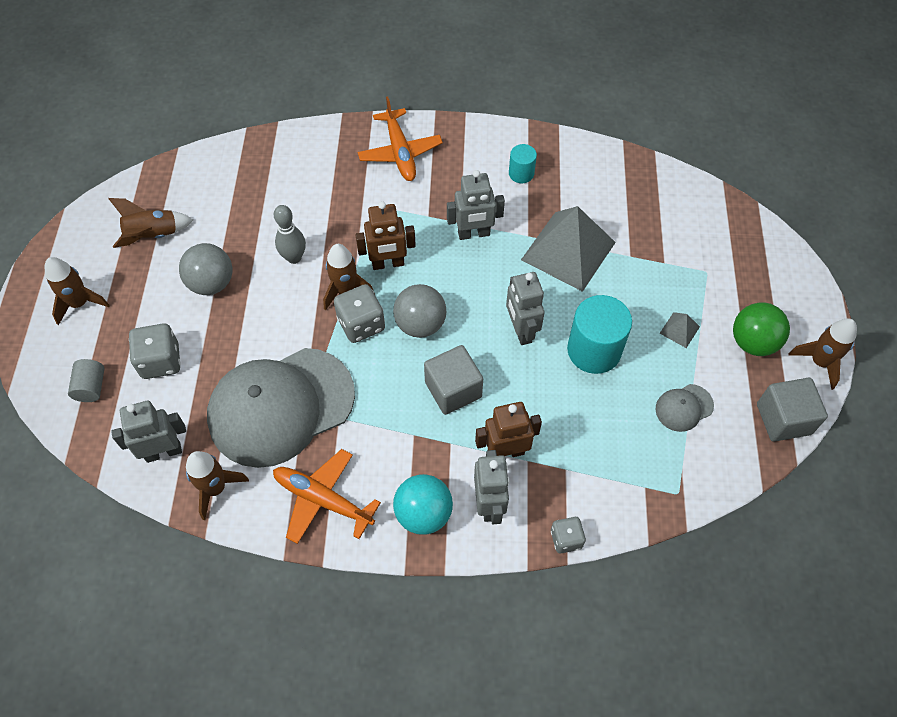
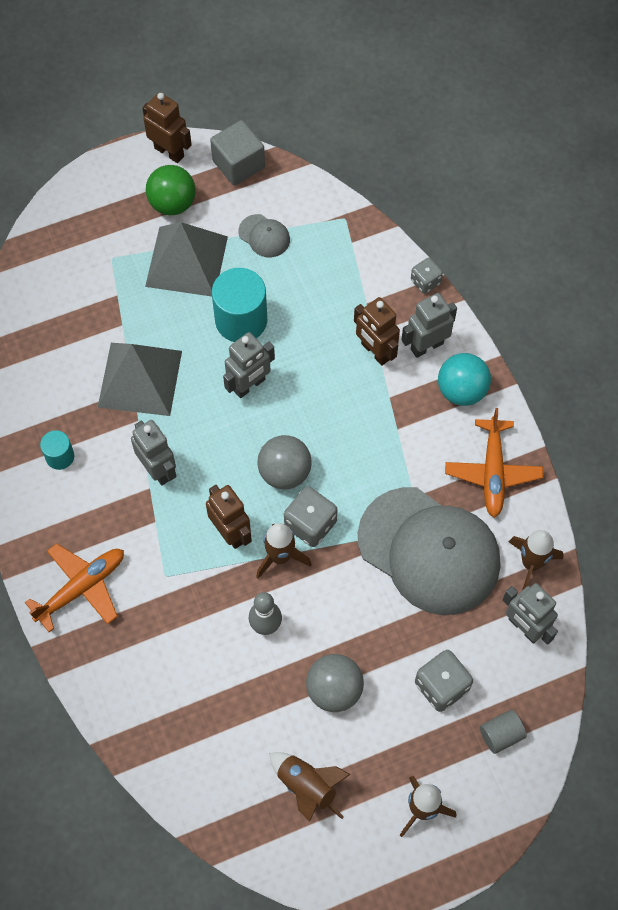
camera: 115 degrees left, 5 degrees up
(453, 390) = (338, 416): grey cube -> none
(679, 329) = (186, 261): grey pyramid -> grey pyramid, size x2.44
(819, 362) = (169, 152): brown rocket -> brown robot

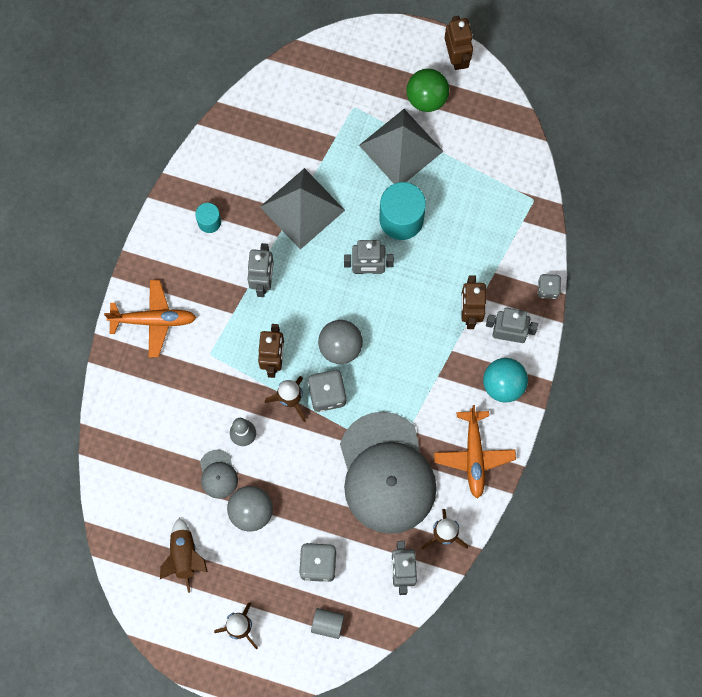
camera: 40 degrees right, 10 degrees up
(238, 164) = (495, 103): grey cube -> none
(264, 236) = (468, 170): grey cap -> grey cap (218, 474)
(492, 471) = (474, 455): orange plane -> orange plane turned 45 degrees counterclockwise

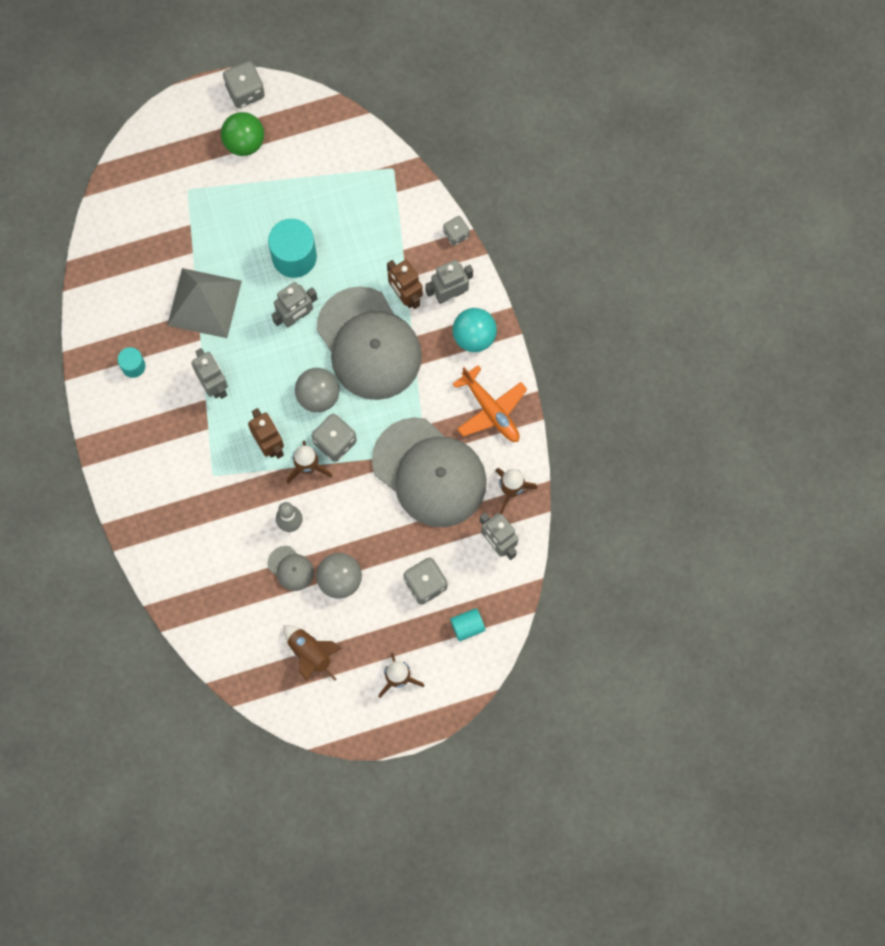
camera: 35 degrees left, 0 degrees up
(153, 320) = (144, 479): orange plane -> none
(327, 624) = (467, 626): grey cylinder -> turquoise cylinder
(401, 148) = (252, 198): grey pyramid -> none
(412, 332) = (369, 344): none -> grey cap
(456, 57) = (245, 91): brown robot -> grey dice

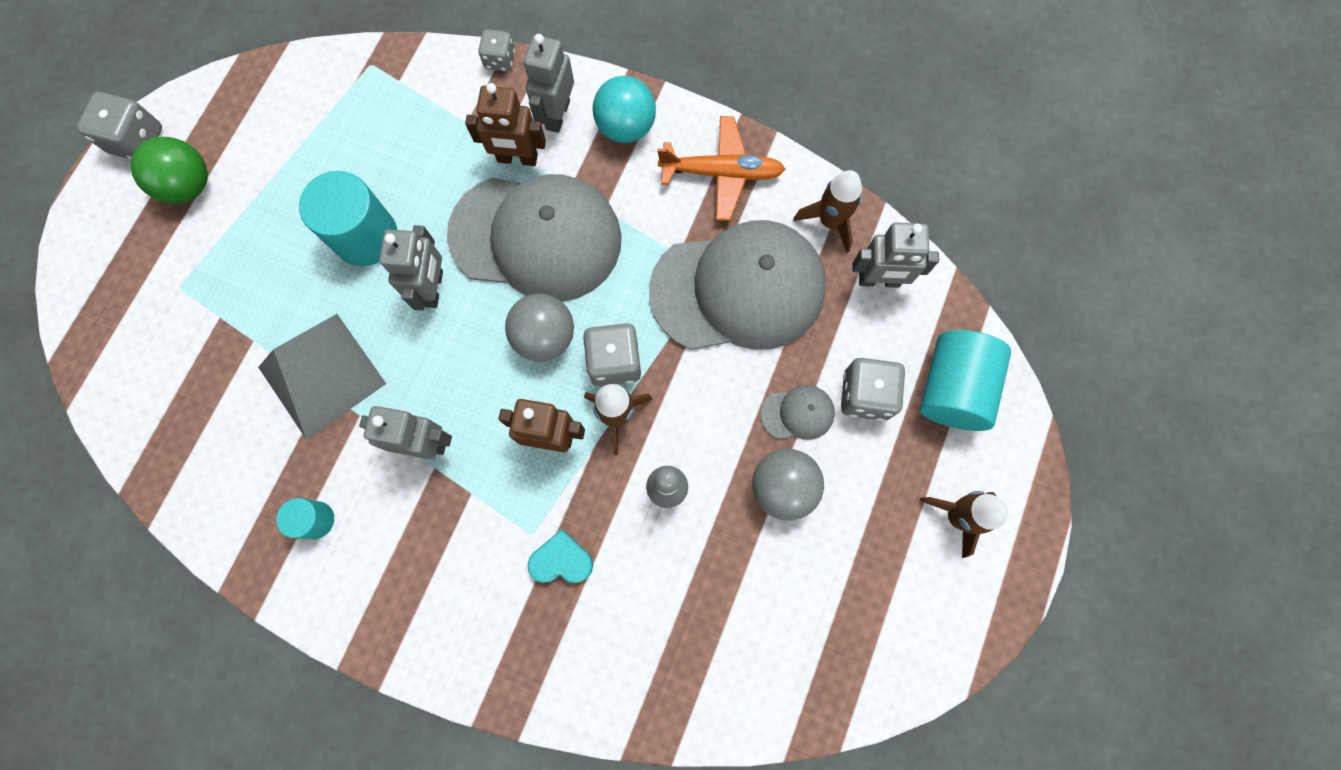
camera: 50 degrees left, 0 degrees up
(212, 500) = (561, 560): none -> turquoise heart
(291, 568) = (722, 534): grey cap -> grey cap (798, 413)
(310, 653) = (847, 596): brown rocket -> none
(467, 626) = (952, 389): turquoise cylinder -> turquoise cylinder, size x1.89

